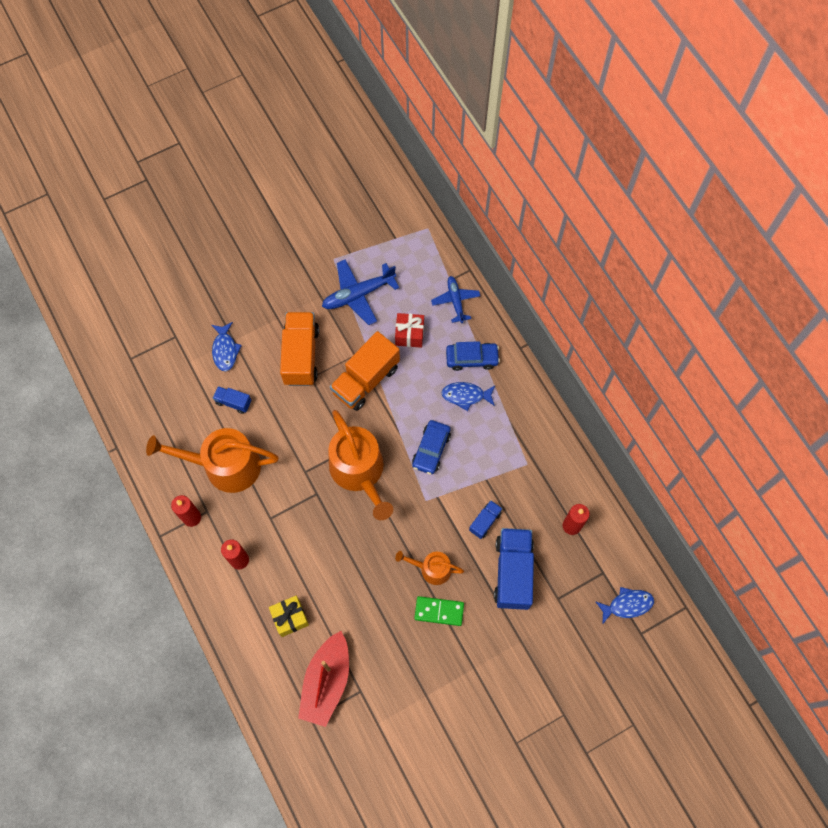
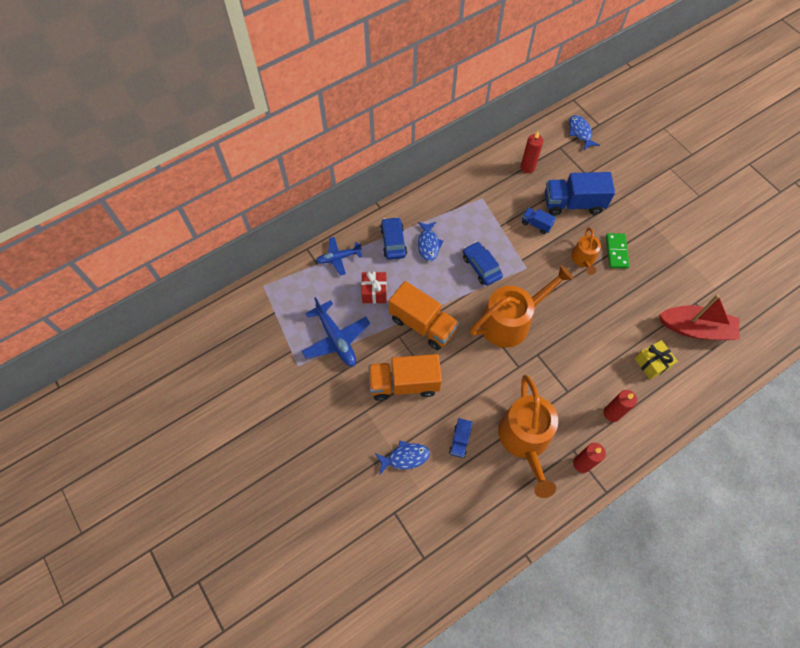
camera: 95 degrees left, 5 degrees down
(431, 450) = (481, 267): blue car -> blue car turned 135 degrees counterclockwise

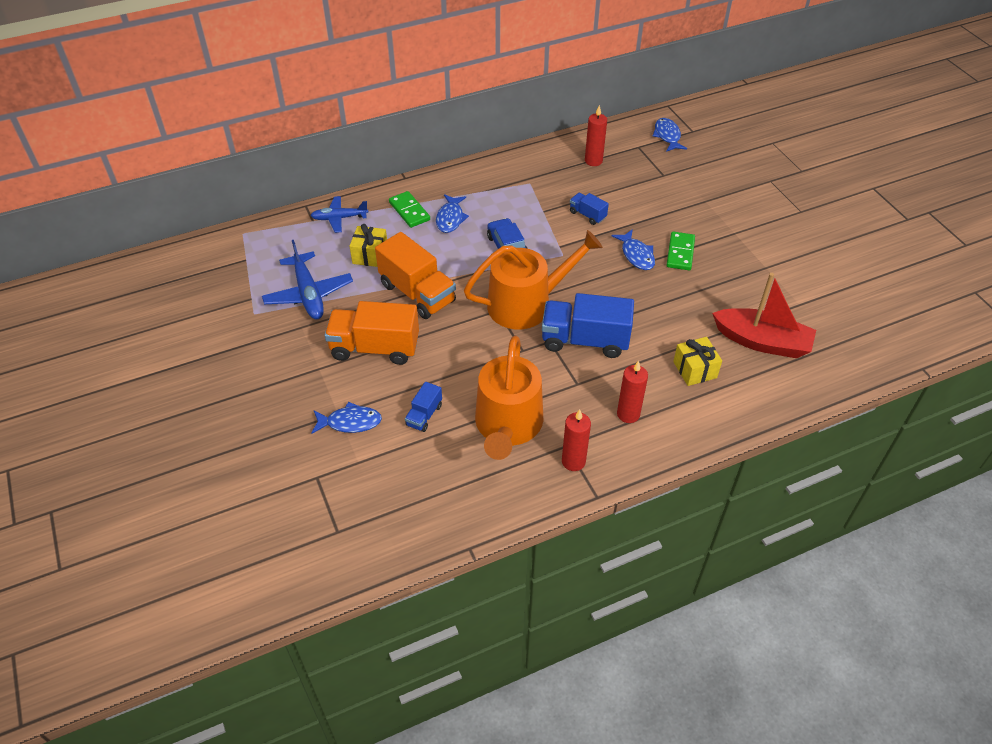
camera: 10 degrees right, 15 degrees down
(374, 292) = (370, 255): red gift -> yellow gift
(393, 242) = (409, 211): blue car -> green domino
(573, 203) = (639, 201): blue truck -> blue truck (585, 340)
(583, 259) = (636, 255): orange watering can -> blue fish

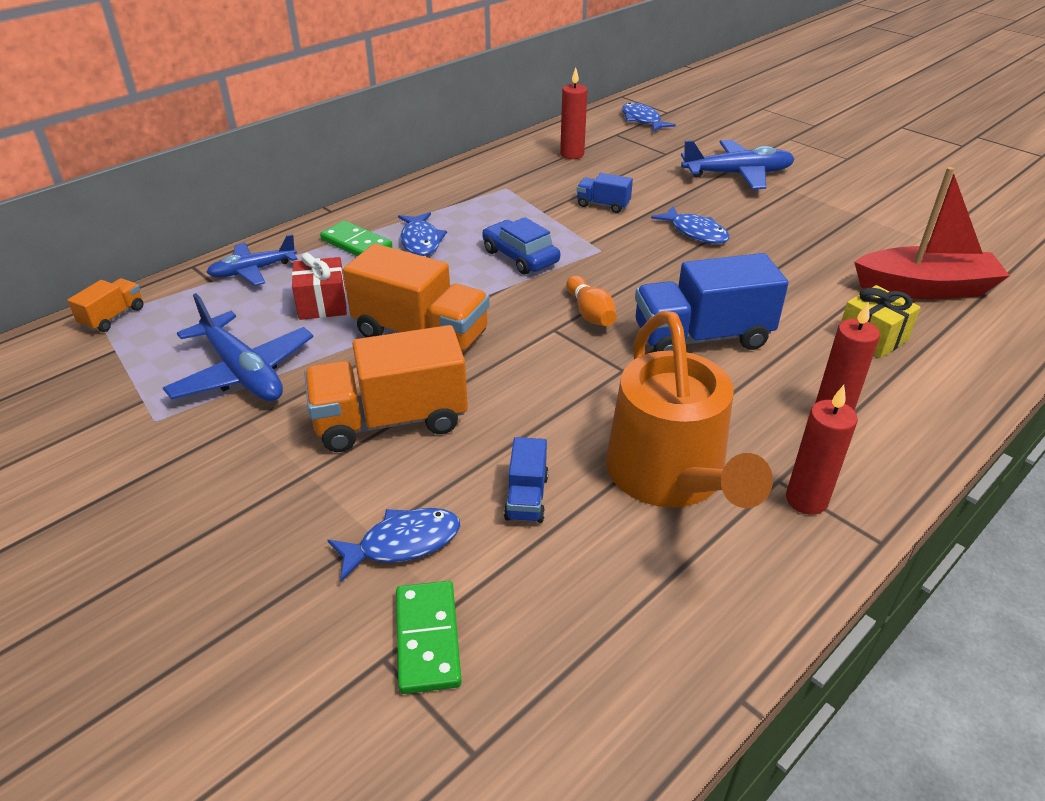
camera: 20 degrees left, 10 degrees down
(251, 235) = (113, 317): none -> orange truck
(370, 255) = (322, 304): yellow gift -> red gift
(526, 304) = (590, 313): orange watering can -> orange bowling pin
(680, 253) = (746, 220): green domino -> green domino (427, 639)
(704, 208) = (738, 174): none -> blue plane

